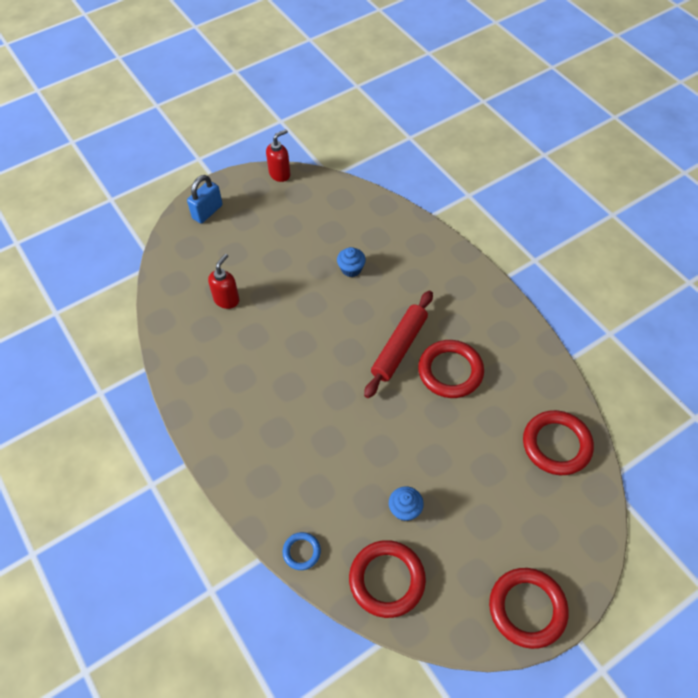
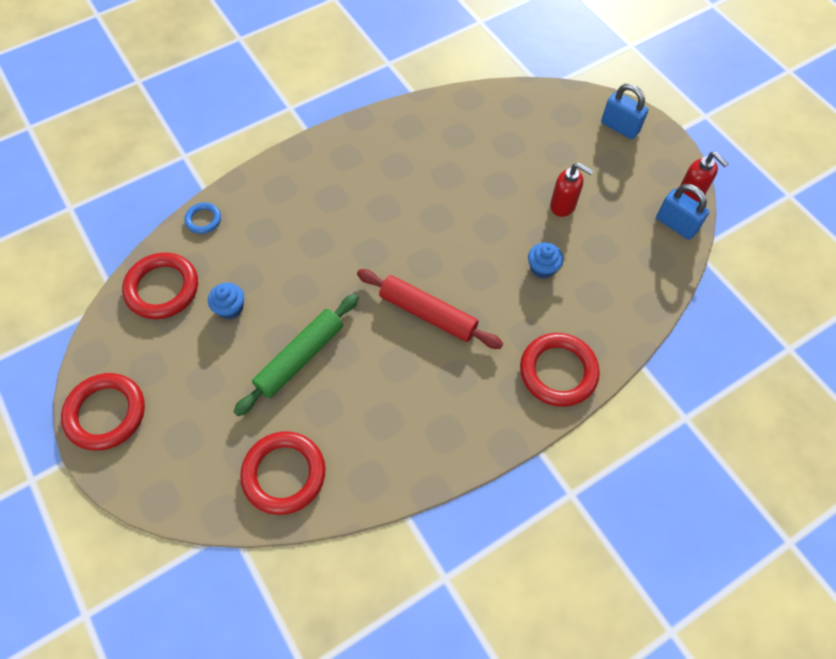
camera: 90 degrees right, 5 degrees up
(227, 299) = (495, 150): red soap dispenser -> red soap dispenser (563, 205)
(309, 185) = (676, 225): none -> blue padlock
(450, 371) = (393, 366): red ring -> red ring (558, 372)
(450, 443) = (300, 357): none -> green rolling pin

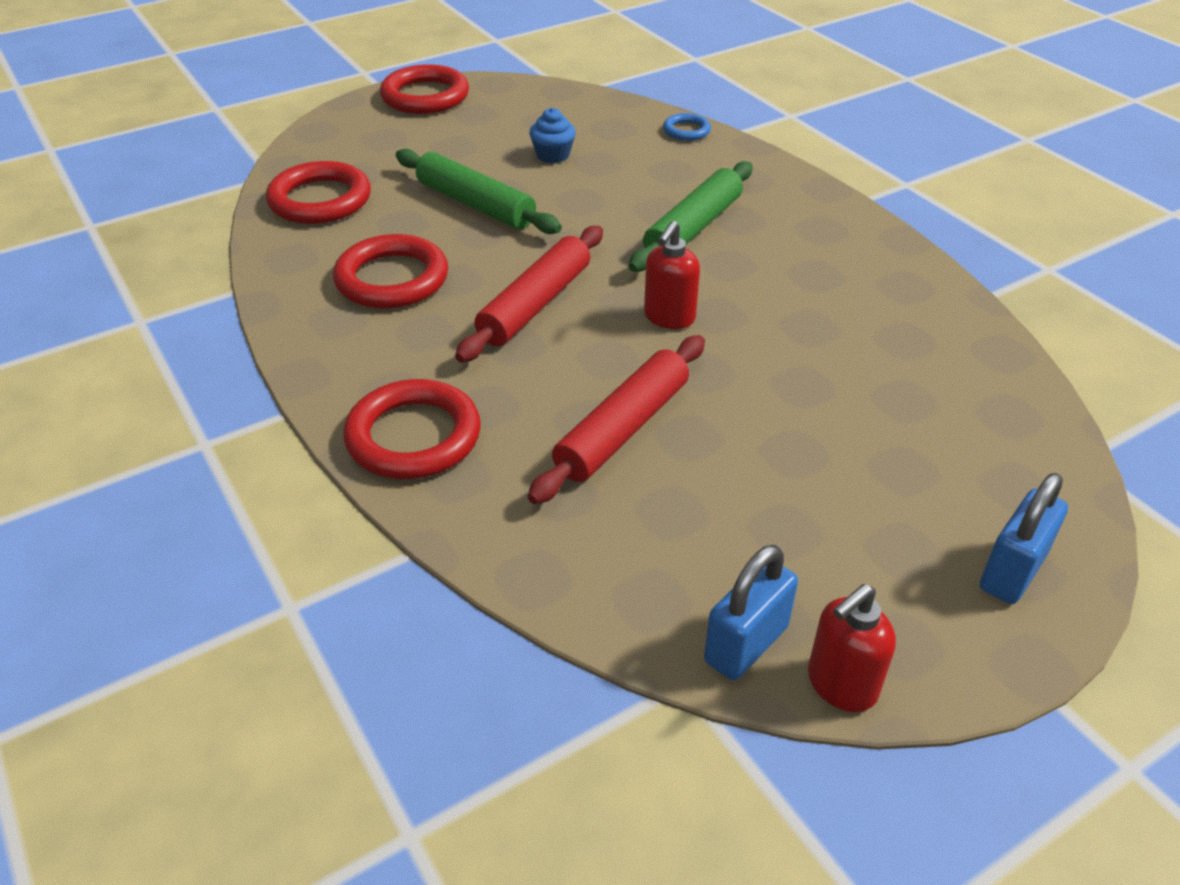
camera: 90 degrees right, 20 degrees down
(162, 288) = (582, 113): red ring -> red ring (392, 279)
(341, 224) = (692, 228): none -> green rolling pin
(542, 268) = (622, 429): blue cupcake -> red rolling pin
(563, 205) = (768, 464): red soap dispenser -> red soap dispenser (669, 318)

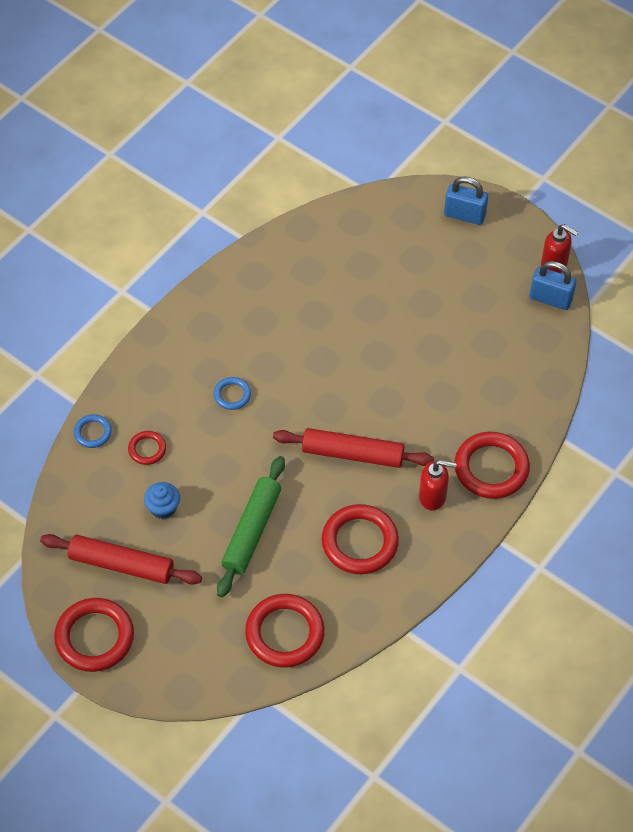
camera: 110 degrees left, 15 degrees up
(622, 429) = (442, 378): red rolling pin -> red rolling pin (121, 565)
(642, 158) = (147, 449): none -> red ring
(669, 318) = (336, 383): red soap dispenser -> red soap dispenser (433, 497)
(692, 228) = (232, 395): green rolling pin -> blue ring

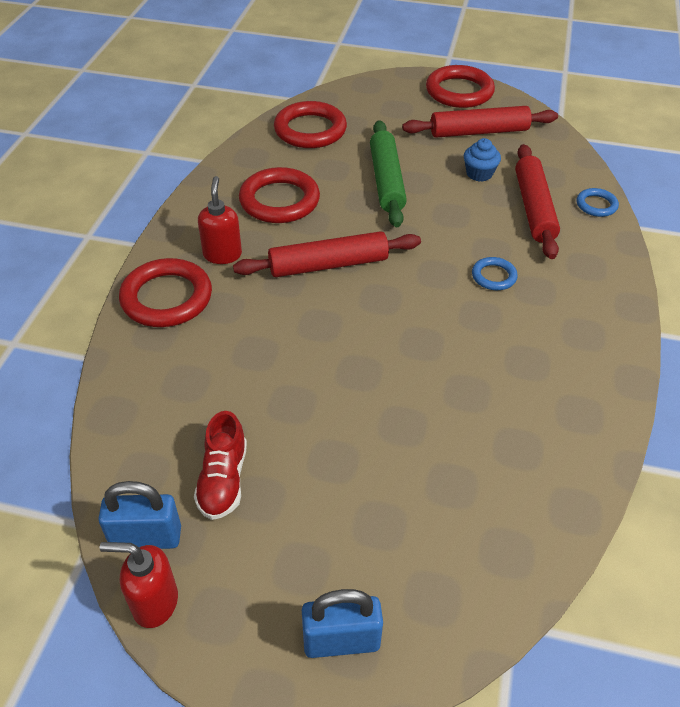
camera: 155 degrees right, 10 degrees down
(147, 449) = (534, 208): red ring -> red rolling pin
(433, 497) = (222, 254): red soap dispenser -> red soap dispenser turned 105 degrees clockwise
(496, 315) = (223, 480): none -> red shoe

